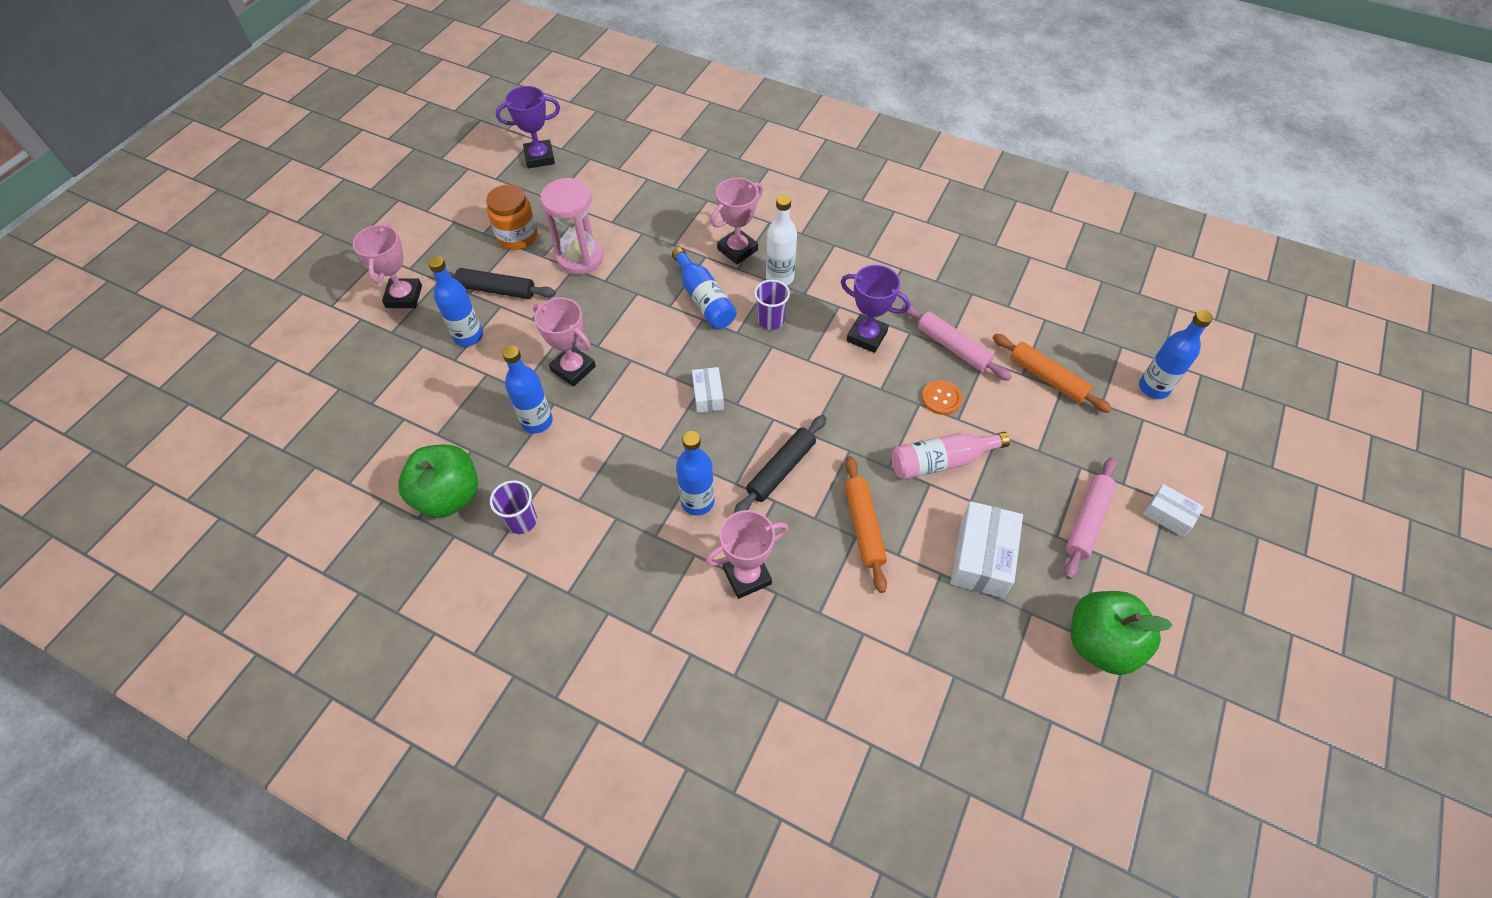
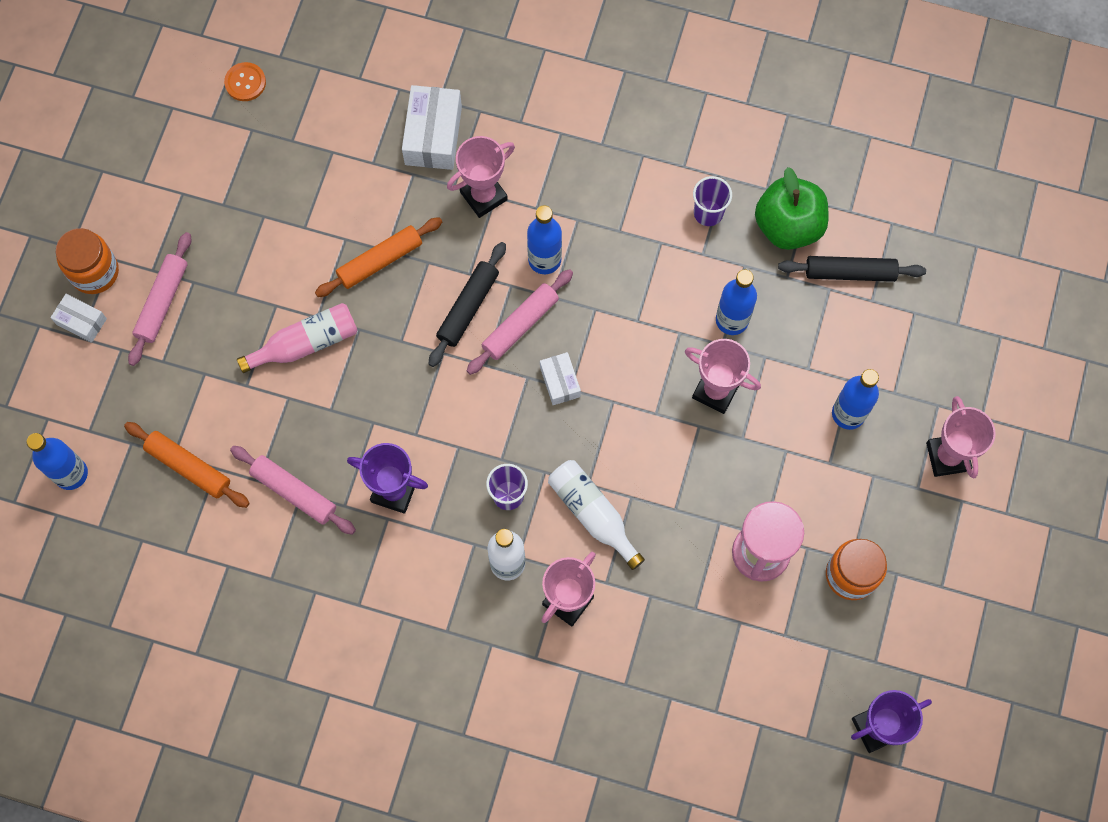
camera: 170 degrees right, 15 degrees up
(497, 290) = (843, 485): black rolling pin -> black rolling pin (850, 272)
(704, 299) = (593, 514): blue bottle -> white bottle
(734, 447) = (520, 325): none -> pink rolling pin
(863, 526) = (380, 261): orange rolling pin -> orange rolling pin turned 75 degrees clockwise
(941, 398) = (306, 420): orange button -> orange button (245, 82)
(982, 557) = (266, 249): white box -> white box (433, 135)
(1100, 643) = (163, 188): green apple -> none
(1163, 562) = (94, 272): none -> orange jar

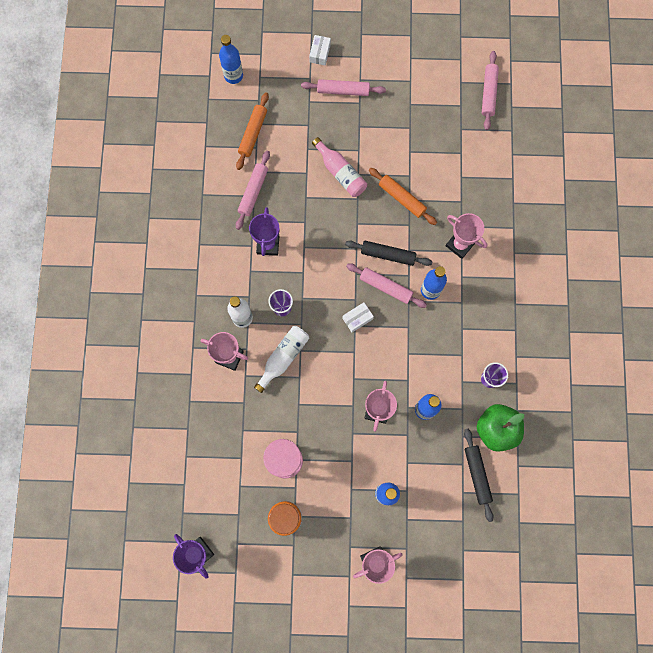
camera: 75 degrees right, 5 degrees up
(94, 272) = (350, 50): orange jar -> none
(245, 82) = (488, 93): orange button -> pink rolling pin
(433, 135) = (489, 206): white box -> none

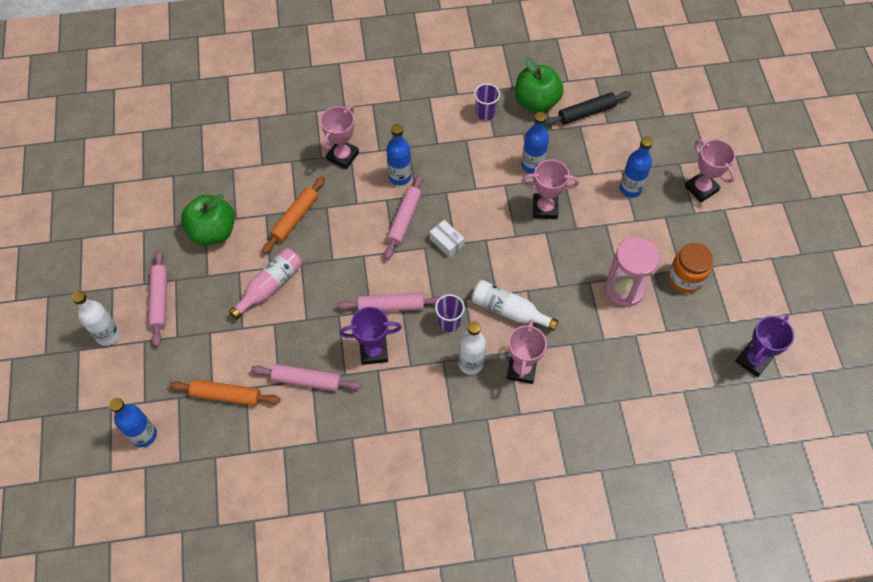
camera: 100 degrees left, 15 degrees down
(320, 53) = (108, 335): white box -> white bottle
(388, 255) = (365, 223): black rolling pin -> none
(399, 133) = (213, 232): none -> green apple
(488, 93) = (156, 150): pink rolling pin -> pink rolling pin (391, 306)

